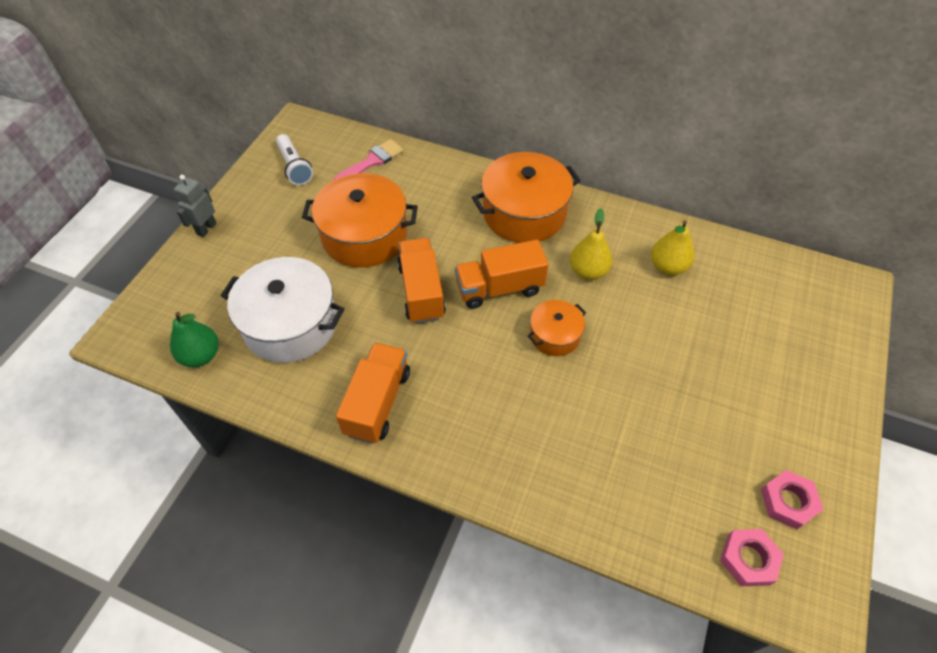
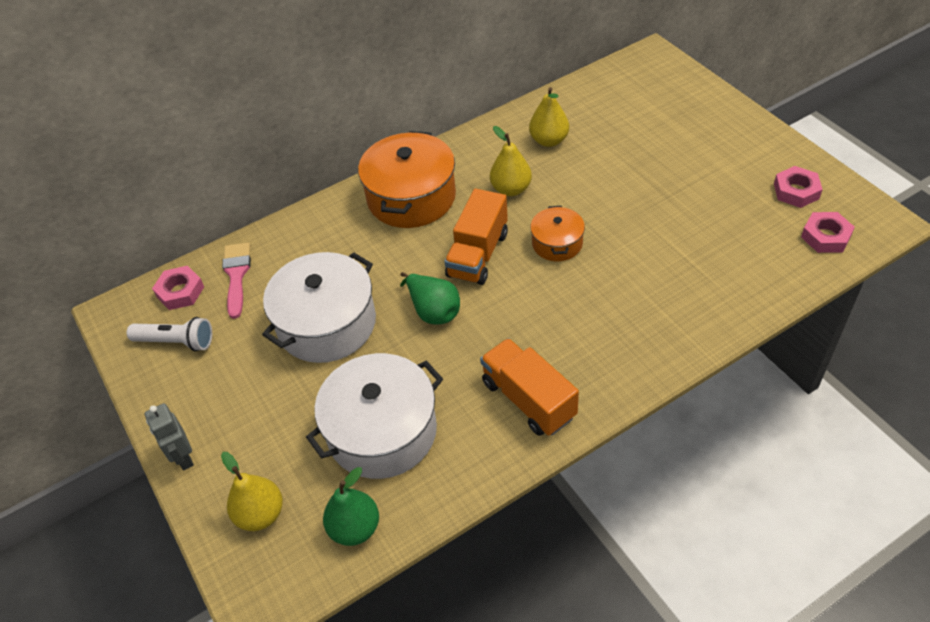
camera: 50 degrees left, 5 degrees down
(185, 295) = (260, 514): none -> yellow pear
(337, 143) = (180, 292): none -> pink nut
(364, 236) = (327, 324): orange pot -> white pot
(421, 291) = (433, 311): orange truck -> green pear

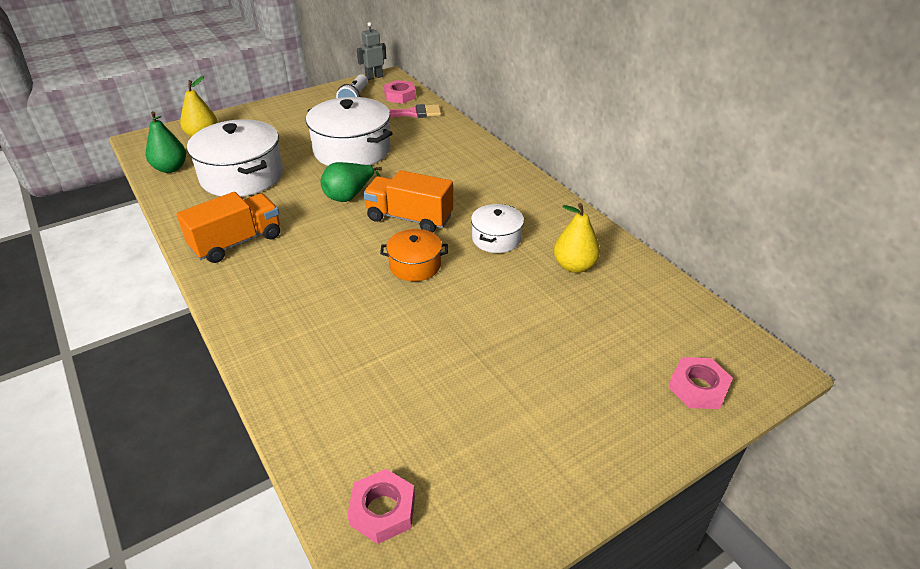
camera: 85 degrees right, 10 degrees down
(183, 458) = (259, 109): grey robot -> grey robot (374, 77)
(411, 197) = (488, 183): orange pot -> none
(511, 189) = (496, 238): yellow pear -> white pot
(796, 191) = (478, 492): pink nut -> pink nut (698, 388)

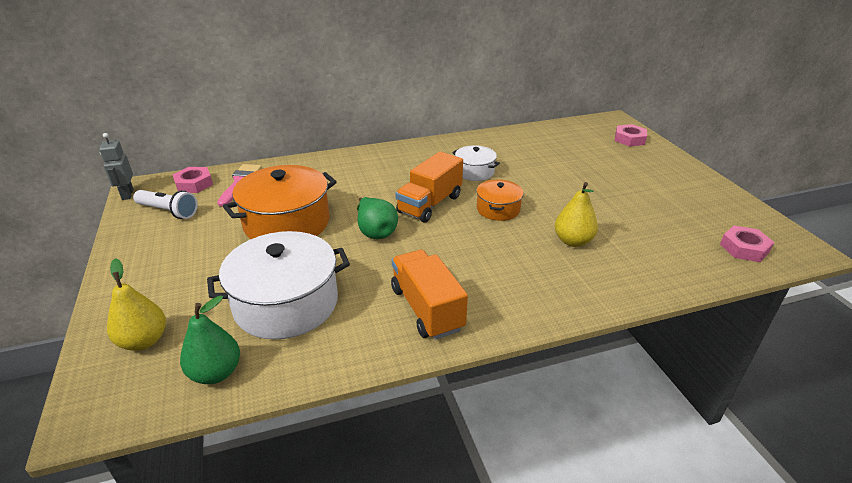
camera: 75 degrees left, 5 degrees down
(352, 150) = (287, 223): white pot -> orange pot
(574, 266) = (516, 151): yellow pear -> yellow pear (573, 241)

